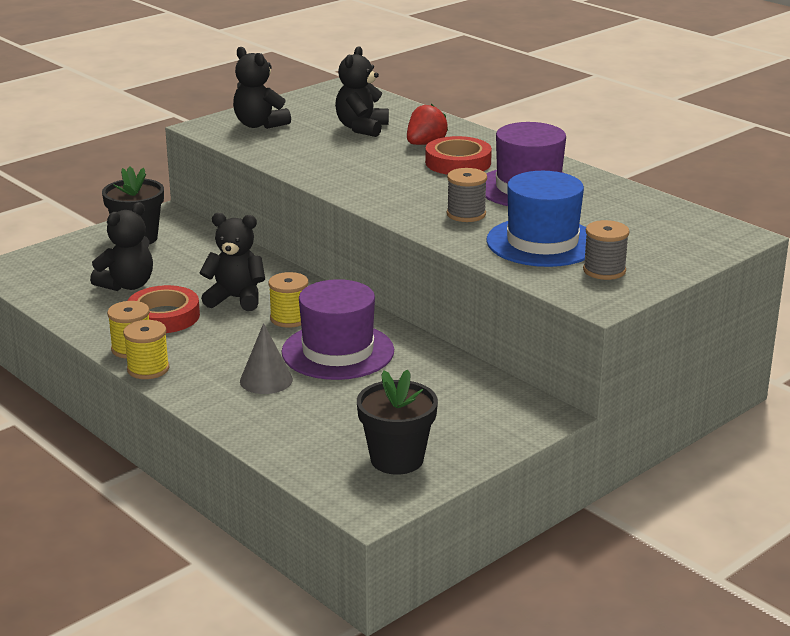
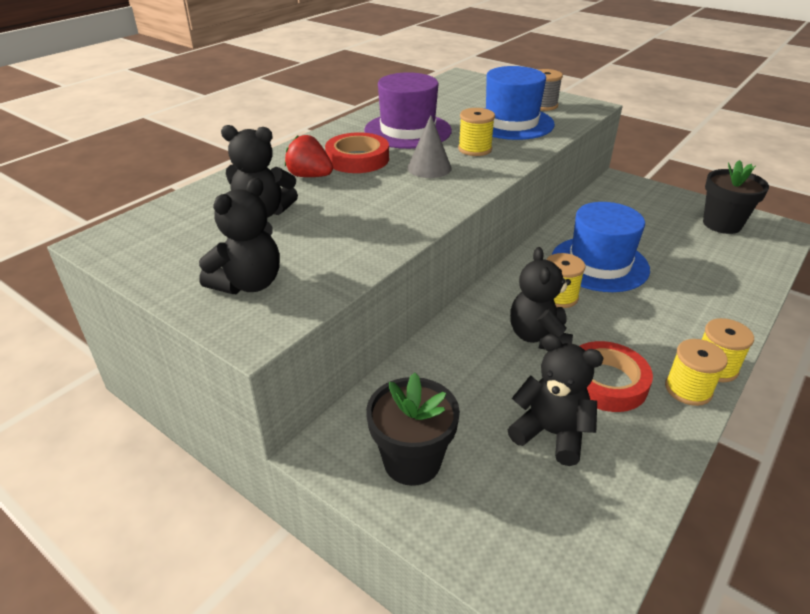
camera: 100 degrees left, 10 degrees up
(266, 380) = (673, 293): grey cone -> grey cone (429, 168)
(338, 351) = (599, 264): purple hat -> blue hat
(466, 214) = (475, 149): grey spool -> yellow spool

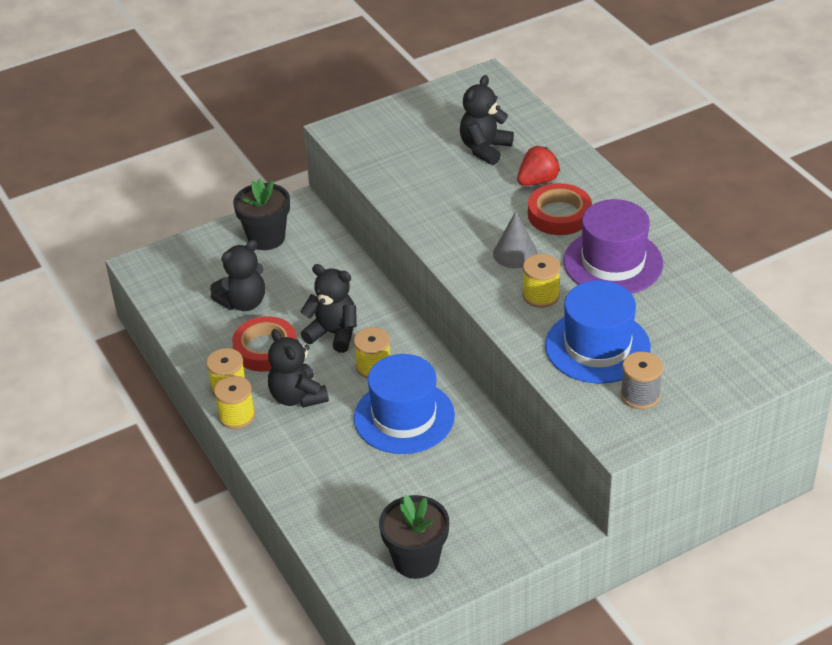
camera: 115 degrees right, 5 degrees up
(248, 284) = (390, 133): black teddy bear -> black teddy bear (297, 397)

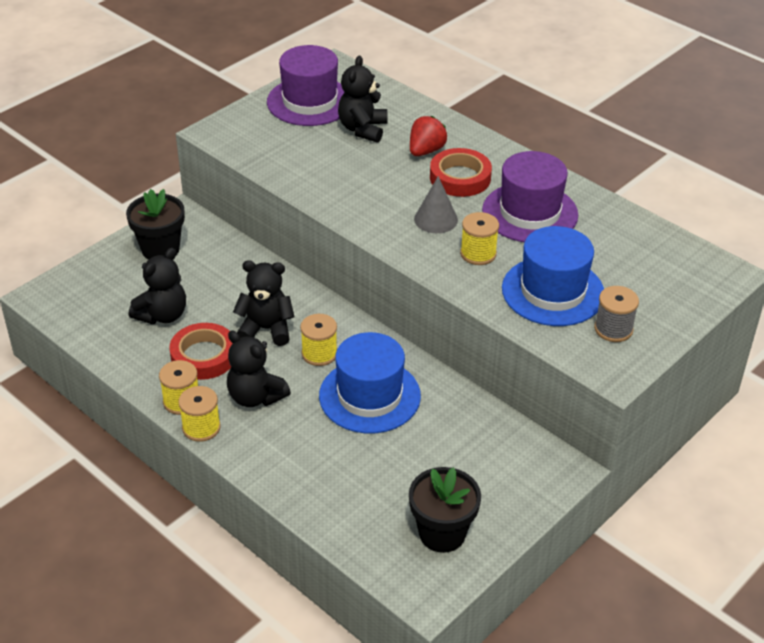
camera: 20 degrees left, 0 degrees up
(445, 112) = (310, 101): none -> purple hat

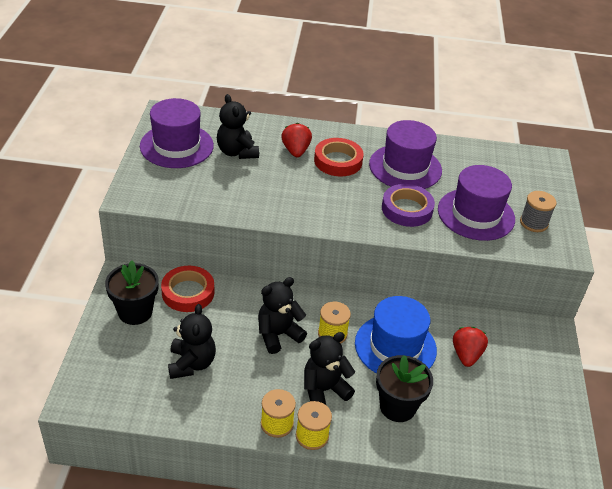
camera: 40 degrees left, 0 degrees up
(203, 356) = (255, 379): red tape -> red tape (188, 292)
(255, 397) = (324, 390): black teddy bear -> black teddy bear turned 150 degrees clockwise
(436, 219) = (355, 197): grey cone -> none
(436, 441) = (466, 355): none -> red strawberry
(442, 533) = (535, 417): black flower pot -> black flower pot (397, 407)
(478, 254) = (407, 209): yellow spool -> purple tape
(553, 291) = (476, 214): blue hat -> purple hat

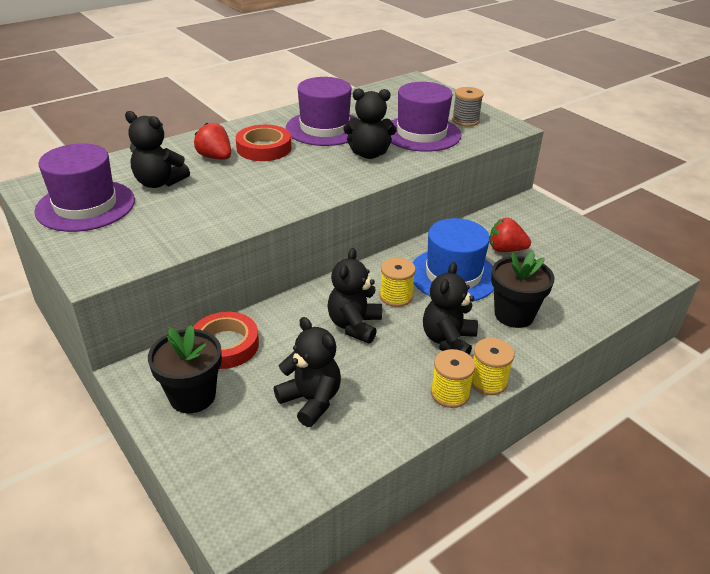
camera: 40 degrees left, 5 degrees down
(407, 209) = (369, 154): purple tape -> black teddy bear
(466, 355) = (506, 250): red strawberry -> red strawberry turned 45 degrees counterclockwise

